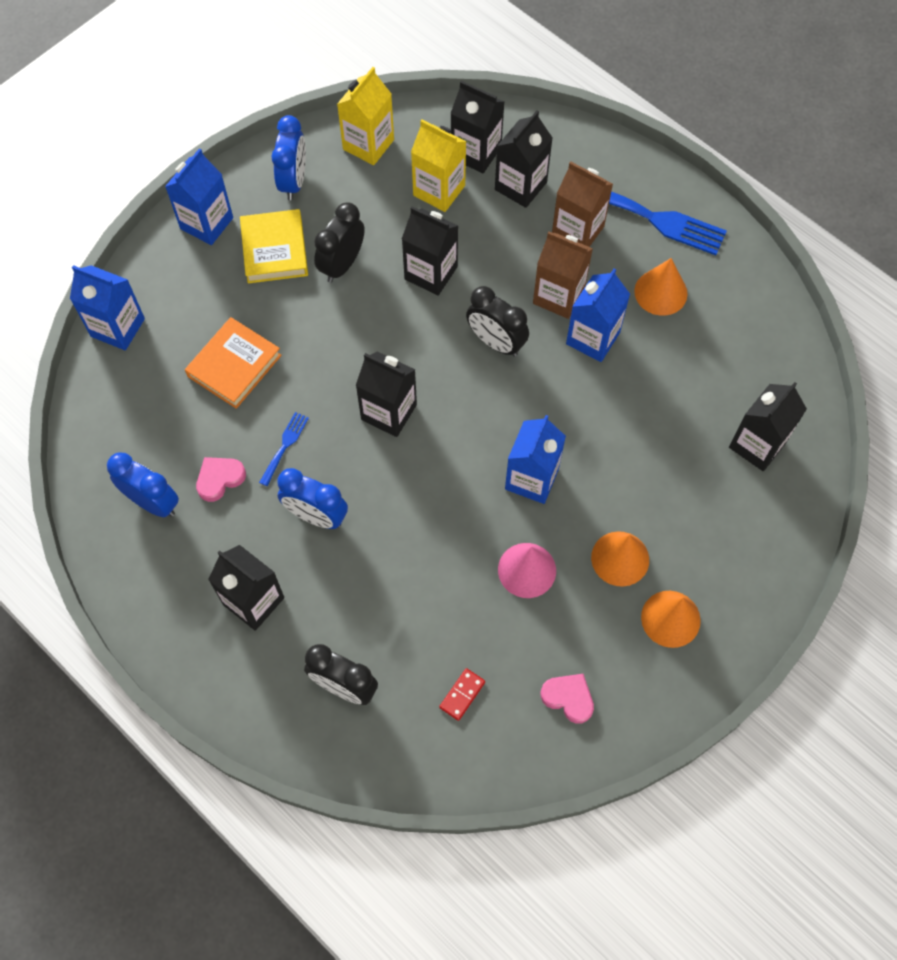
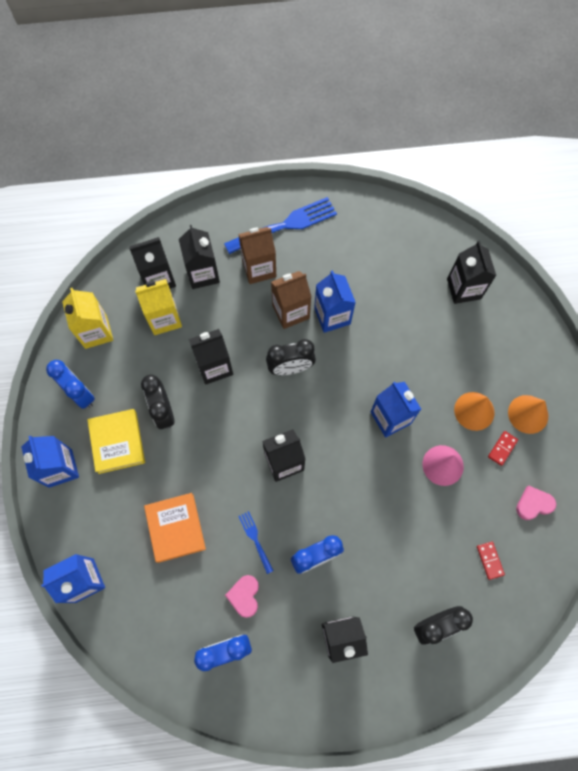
camera: 50 degrees left, 5 degrees up
(274, 250) = (117, 442): yellow book -> yellow book turned 45 degrees clockwise
(603, 619) = (502, 448): none -> red domino
(660, 292) = (334, 259): orange cone -> none

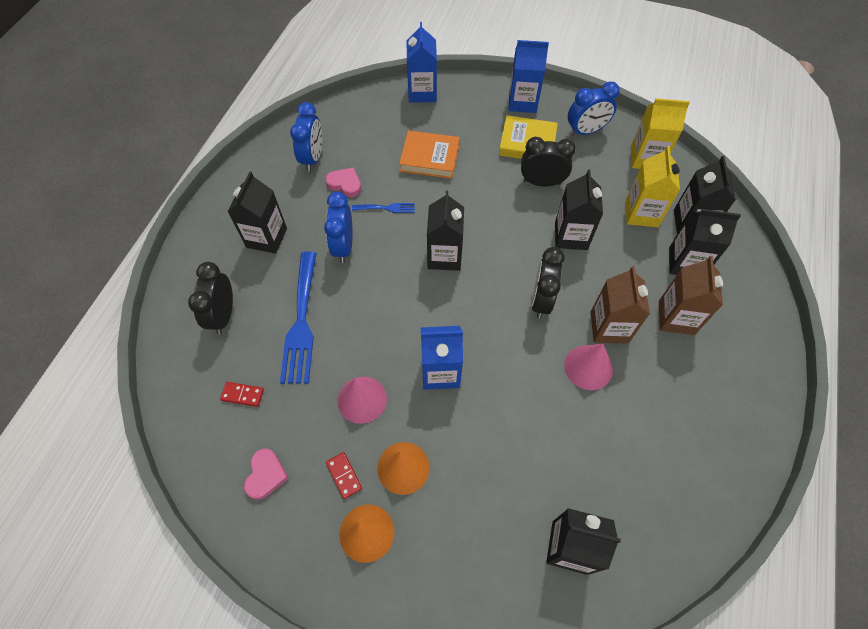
camera: 115 degrees right, 10 degrees down
(285, 225) = (730, 368): blue fork -> blue fork (301, 322)
(332, 316) = (588, 367): blue carton -> pink cone

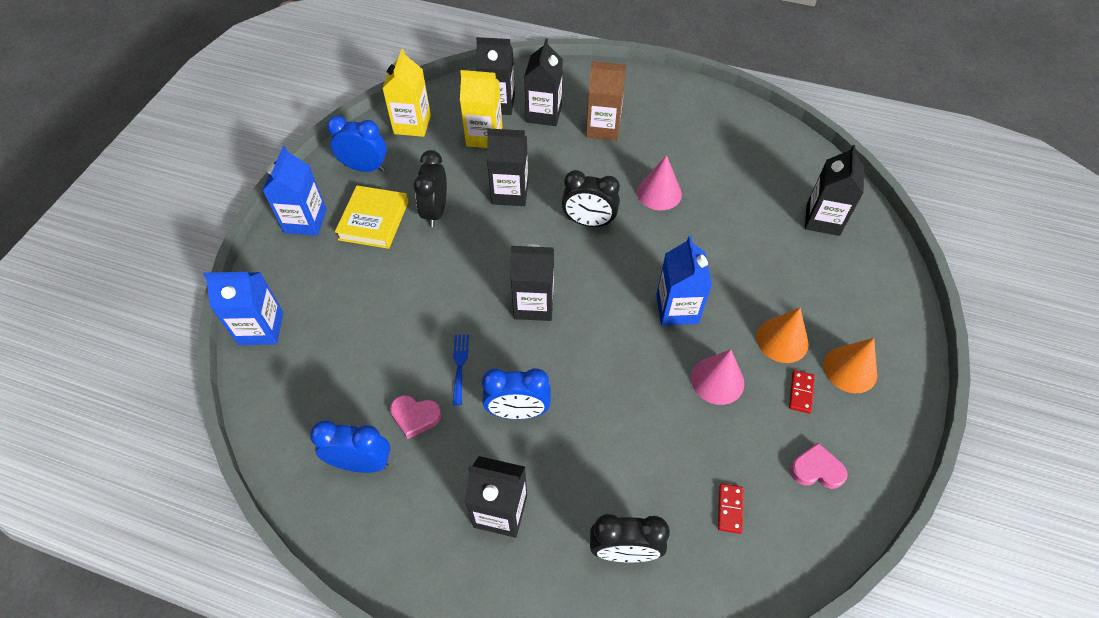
camera: 90 degrees left, 5 degrees down
(301, 322) = (628, 451): blue fork -> none
(344, 475) = (801, 392): red domino -> red domino turned 45 degrees counterclockwise
(345, 184) = (415, 416): pink heart -> pink heart turned 105 degrees counterclockwise
(429, 158) = (382, 319): orange book -> none
(585, 131) = (365, 168): blue clock -> blue clock turned 60 degrees counterclockwise
(609, 327) = (616, 174): brown carton -> none

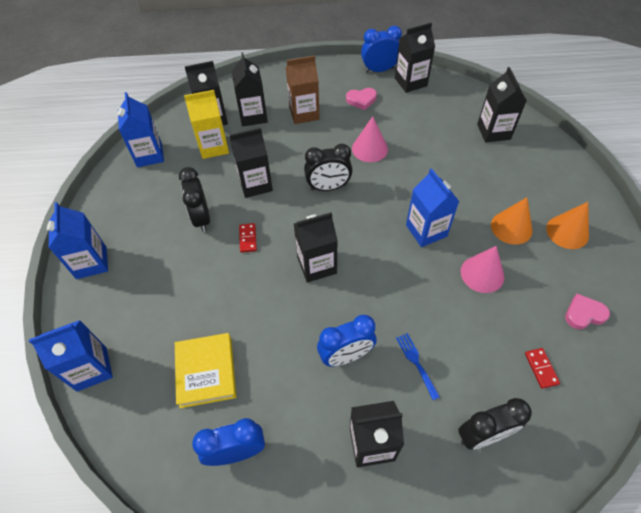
camera: 20 degrees left, 0 degrees up
(365, 168) = (124, 202): blue clock -> blue clock (379, 70)
(374, 220) = (152, 242): yellow book -> yellow book (206, 371)
(412, 124) = (149, 155): yellow carton -> blue carton
(415, 416) = (264, 393): pink heart -> pink heart (361, 100)
(459, 365) = (281, 336): blue fork -> blue fork (416, 362)
(750, 128) = (410, 82): none -> black carton
(801, 392) = (544, 261): red domino -> red domino (248, 238)

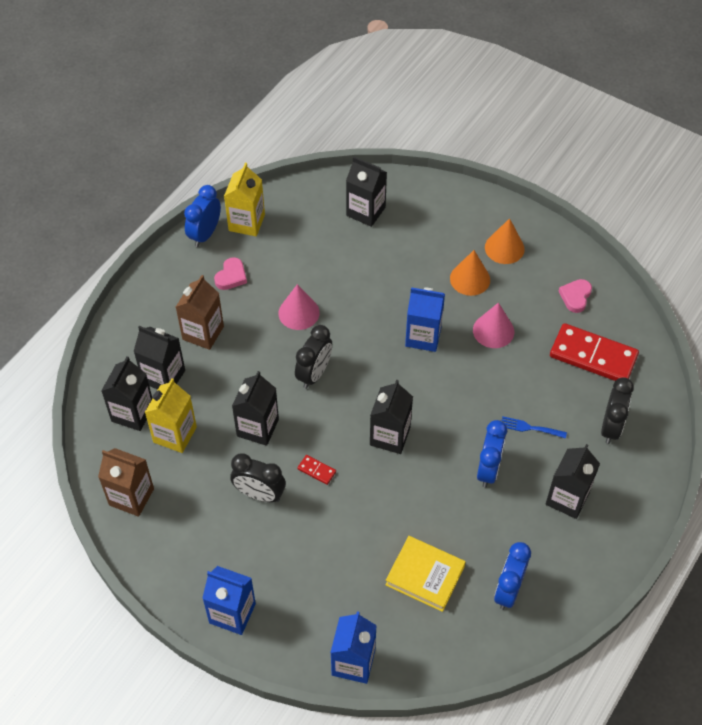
camera: 55 degrees left, 0 degrees up
(149, 155) = (131, 497): blue carton -> brown carton
(410, 82) = (246, 222): black carton -> yellow carton
(541, 368) = (593, 356): red domino -> red domino, size x2.41

